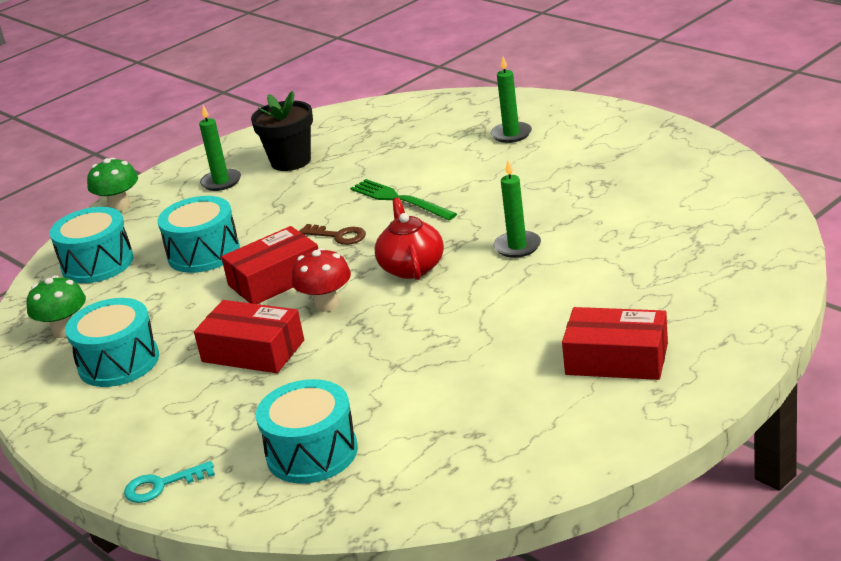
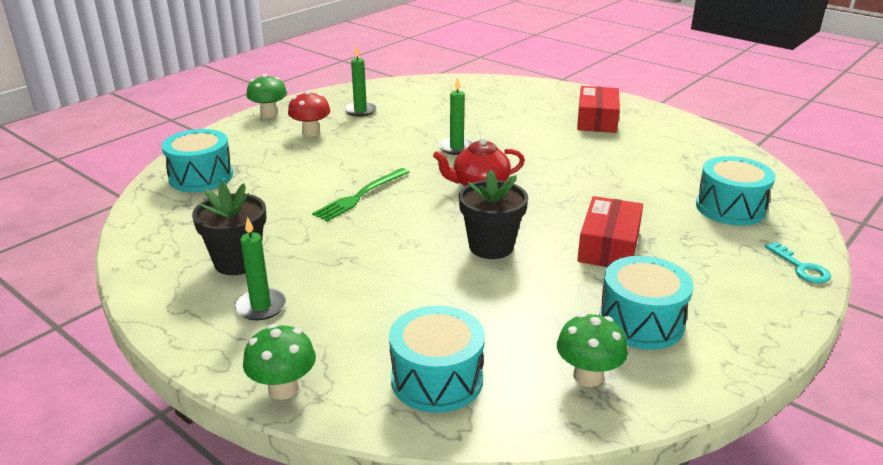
camera: 100 degrees left, 0 degrees up
(203, 253) = (430, 297): turquoise drum -> turquoise drum (201, 177)
(275, 279) = (491, 247): red box -> black flower pot
(326, 304) = (534, 218): red mushroom -> red mushroom (311, 132)
(338, 236) = (417, 221): brown key -> none
(511, 134) = (263, 153): green candle -> green candle (360, 111)
(624, 119) = (269, 114): none -> green mushroom

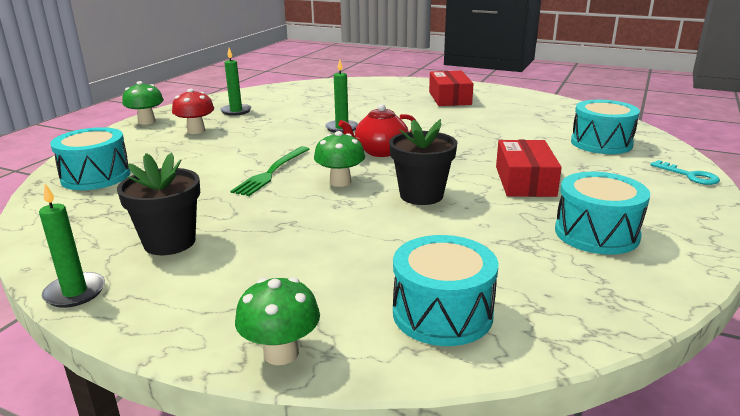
camera: 15 degrees left, 5 degrees down
(261, 307) = (215, 278): green candle -> green candle (75, 292)
(588, 376) = (584, 285): green mushroom -> green mushroom (340, 182)

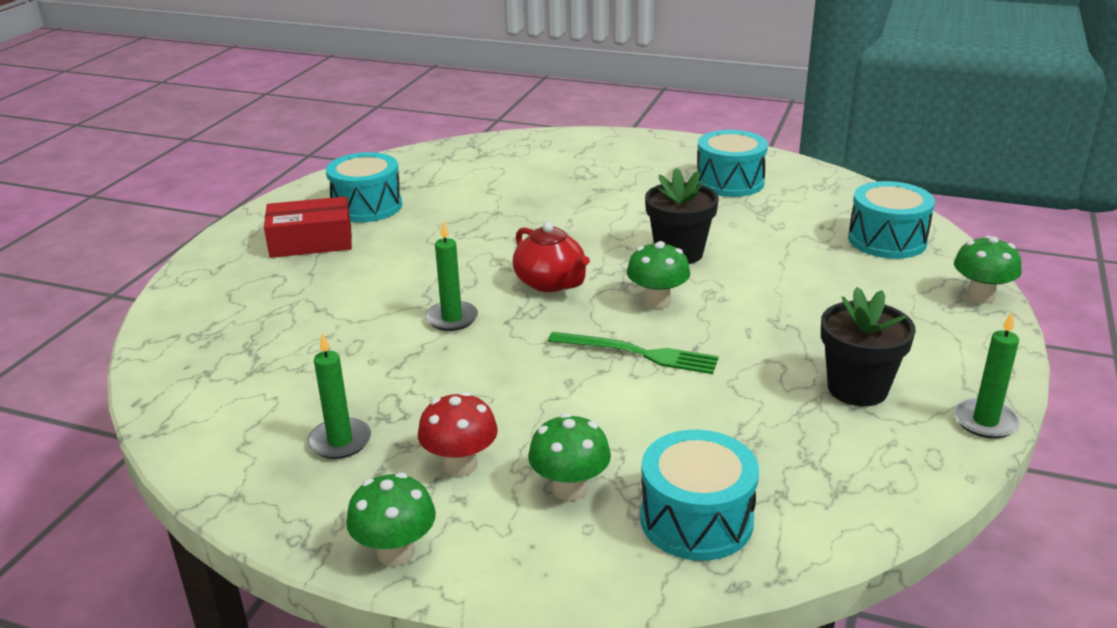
camera: 95 degrees left, 5 degrees up
(153, 151) = (570, 489): none -> green mushroom
(524, 181) = (626, 203): red box -> none
(601, 143) = (511, 163): turquoise drum -> turquoise drum (367, 206)
(689, 176) = (595, 138): turquoise key -> none

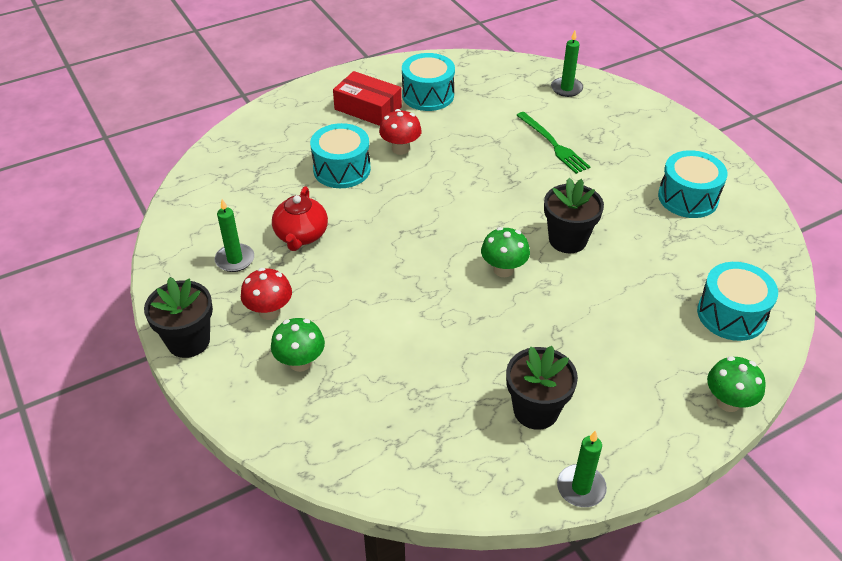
camera: 40 degrees right, 15 degrees up
(396, 552) = (188, 341): green mushroom -> black flower pot
(401, 258) = (400, 149): none -> red mushroom
(452, 318) = (375, 211): green candle -> green candle (566, 88)
(550, 283) = (459, 217): red teapot -> red teapot (301, 235)
(638, 353) = (443, 300): green fork -> green fork (553, 144)
(696, 520) = (335, 425): turquoise drum -> turquoise drum (342, 169)

